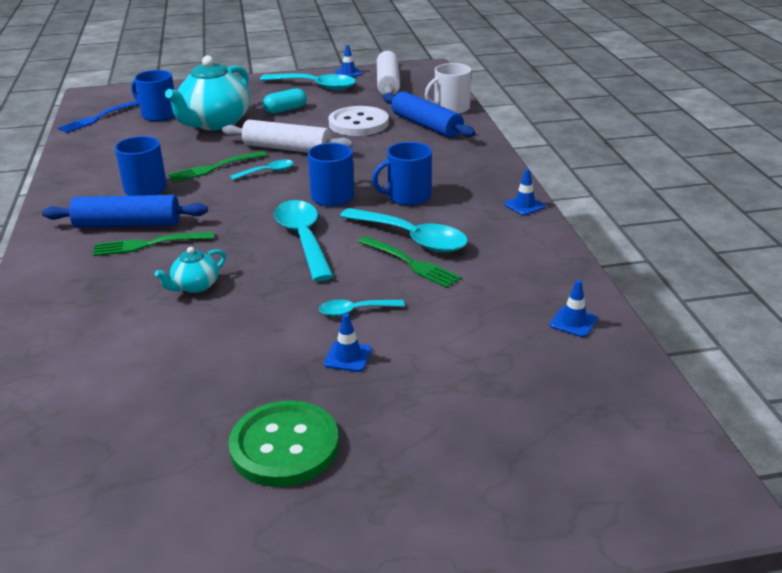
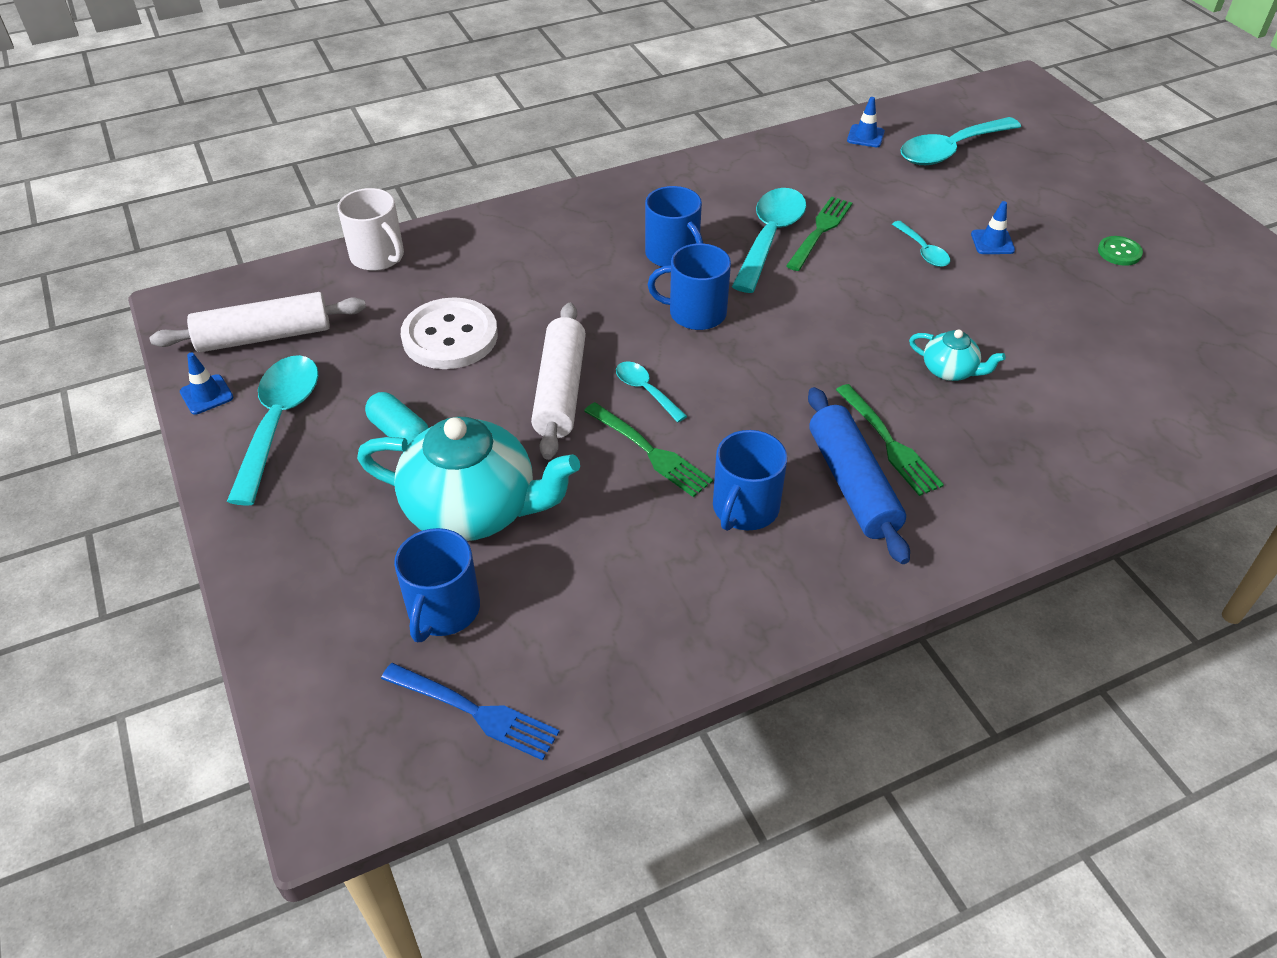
camera: 105 degrees left, 15 degrees up
(284, 446) = (1119, 252): green button -> green button, size x0.48
(303, 239) = (809, 314): turquoise spoon -> turquoise spoon (950, 150)
(426, 125) = (447, 270): blue rolling pin -> none
(524, 205) = (664, 174): blue traffic cone -> none

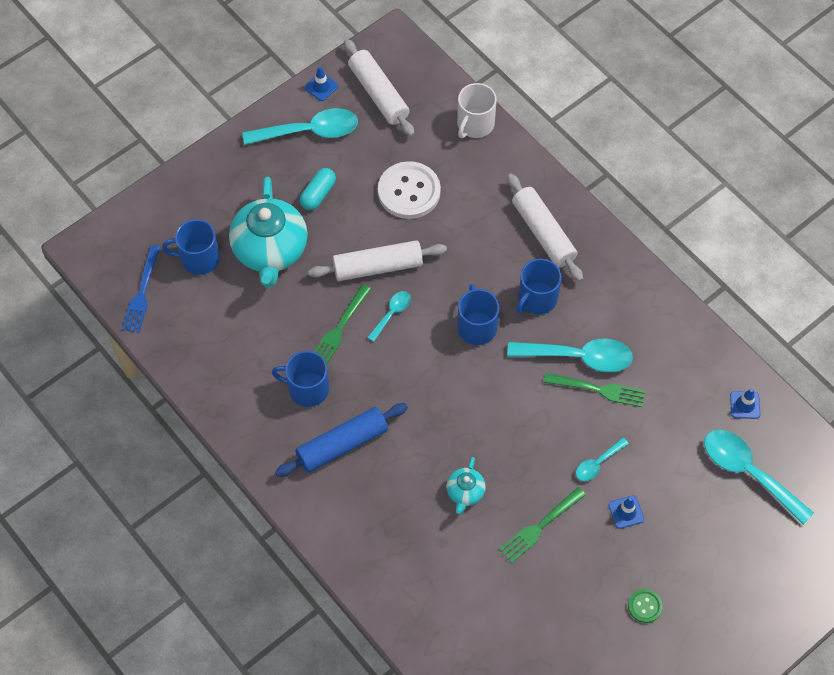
camera: 75 degrees right, 15 degrees up
(578, 231) = (543, 233): none -> white rolling pin
(888, 442) = (384, 461): green fork -> green fork (540, 526)

